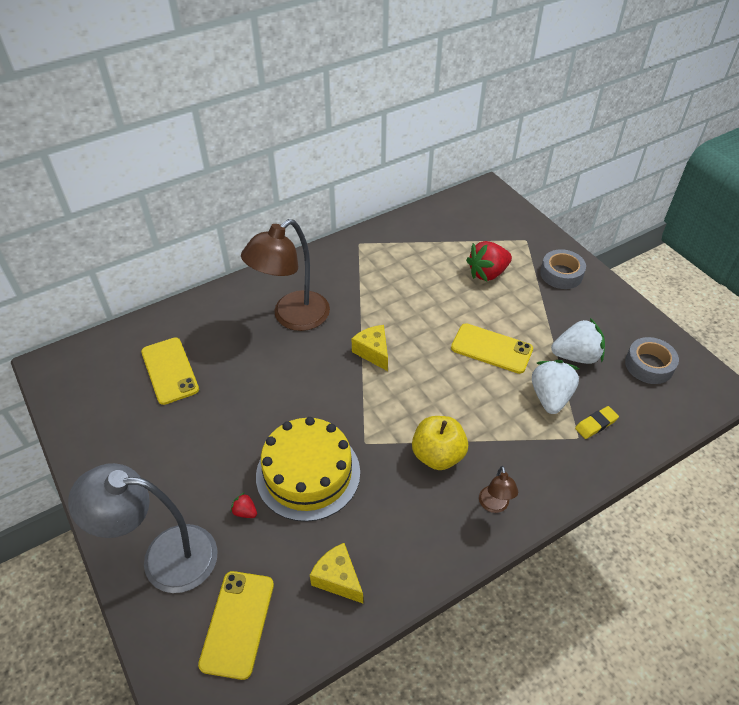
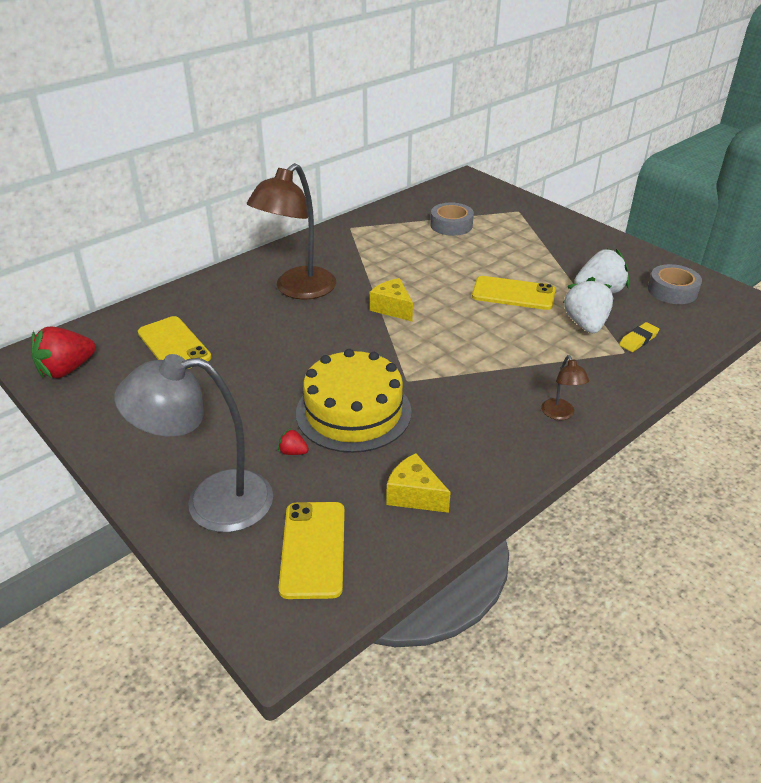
camera: 10 degrees left, 10 degrees down
(438, 455) = (487, 381): yellow apple -> none
(487, 273) = (489, 238): red strawberry -> red strawberry (66, 370)
(561, 274) = (562, 232): grey tape -> grey tape (451, 225)

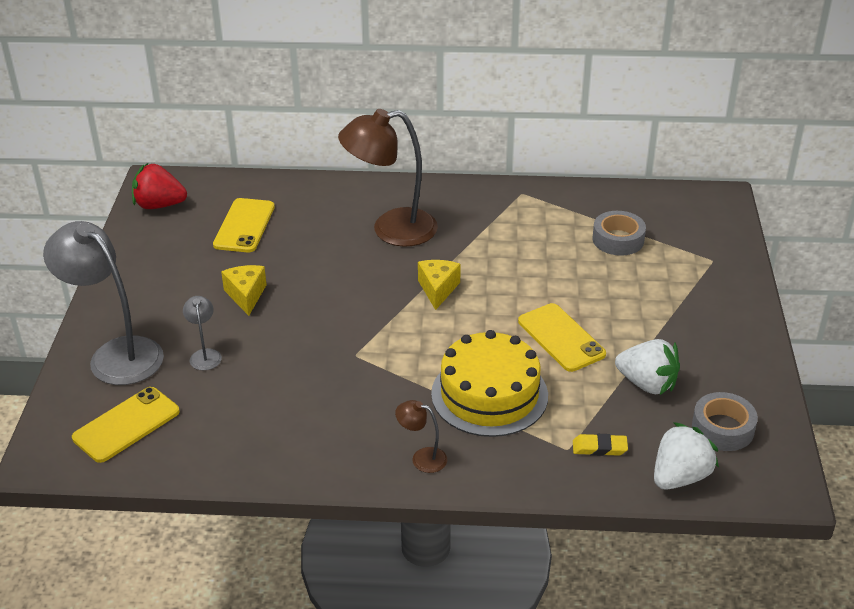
camera: 45 degrees right, 0 degrees up
(293, 452) = (205, 355): red strawberry -> grey lamp
(353, 412) = (282, 353): yellow cake -> yellow cake (489, 394)
(414, 495) = (231, 437): yellow cheese -> yellow cheese (246, 295)
(560, 414) = (422, 458): brown lamp -> brown lamp turned 75 degrees clockwise
(585, 324) = (577, 404): white strawberry -> white strawberry (680, 476)

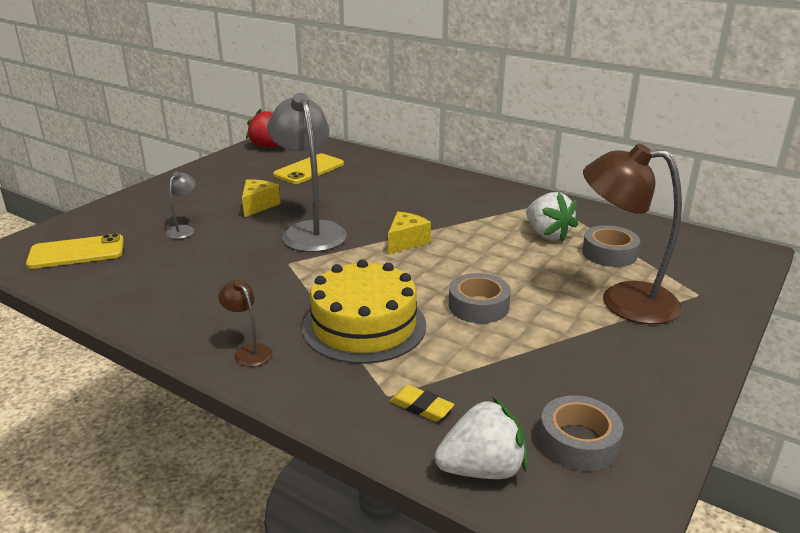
camera: 30 degrees right, 10 degrees down
(116, 354) = (130, 212): grey lamp -> grey lamp (310, 231)
(391, 230) = (413, 197): brown lamp -> brown lamp (623, 300)
(561, 338) = (478, 306): yellow phone -> grey tape
(647, 384) = (529, 370): white strawberry -> white strawberry (547, 234)

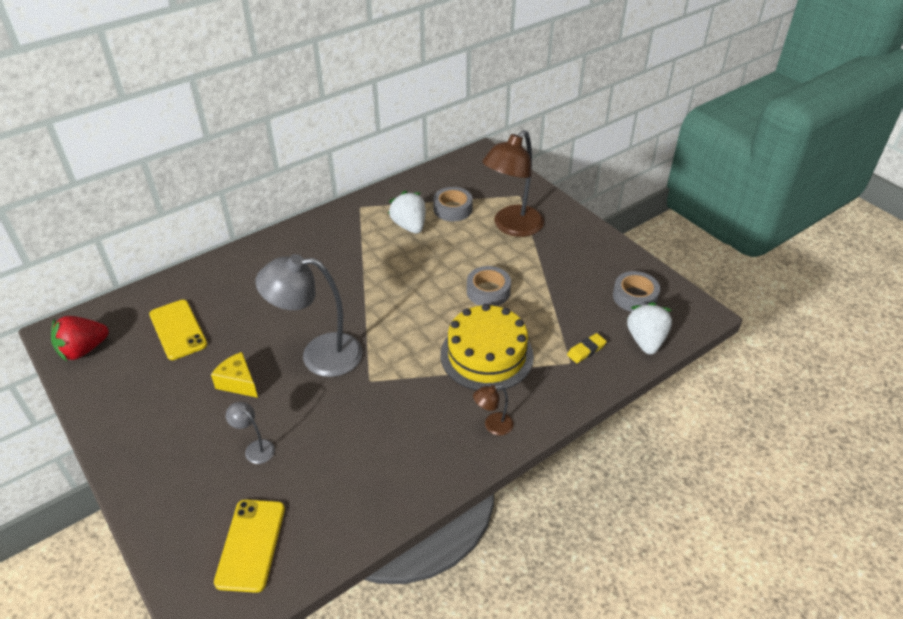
camera: 70 degrees left, 15 degrees up
(406, 242) = (375, 301): yellow cheese -> none
(547, 234) = (409, 226): white strawberry -> white strawberry turned 105 degrees counterclockwise

